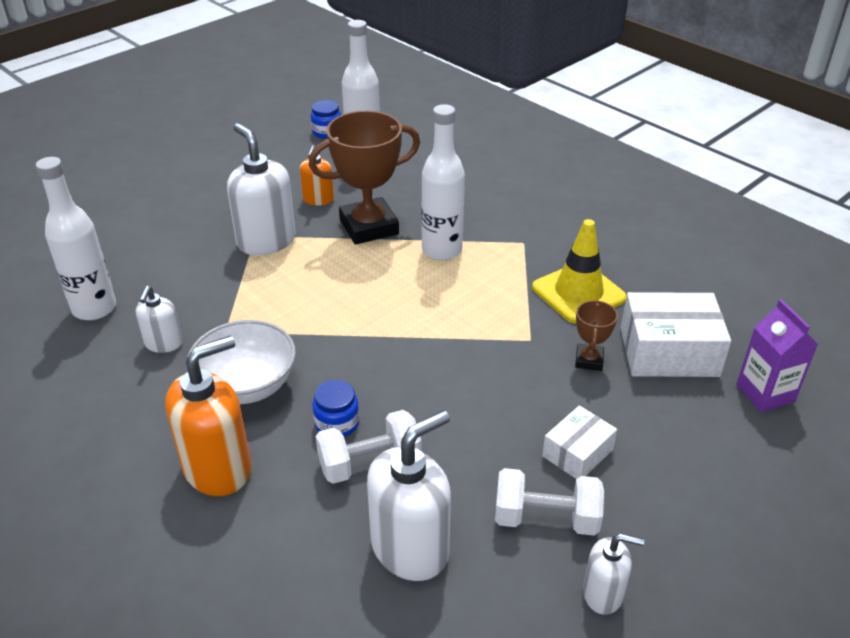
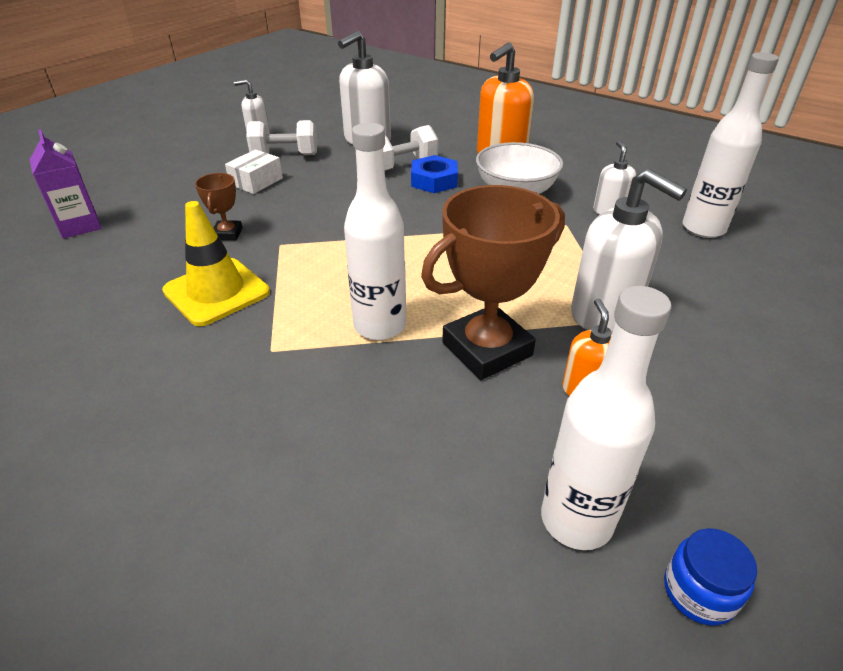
camera: 170 degrees right, 0 degrees up
(337, 423) = (434, 180): blue jar -> blue nut
(668, 352) = (147, 247): white box -> none

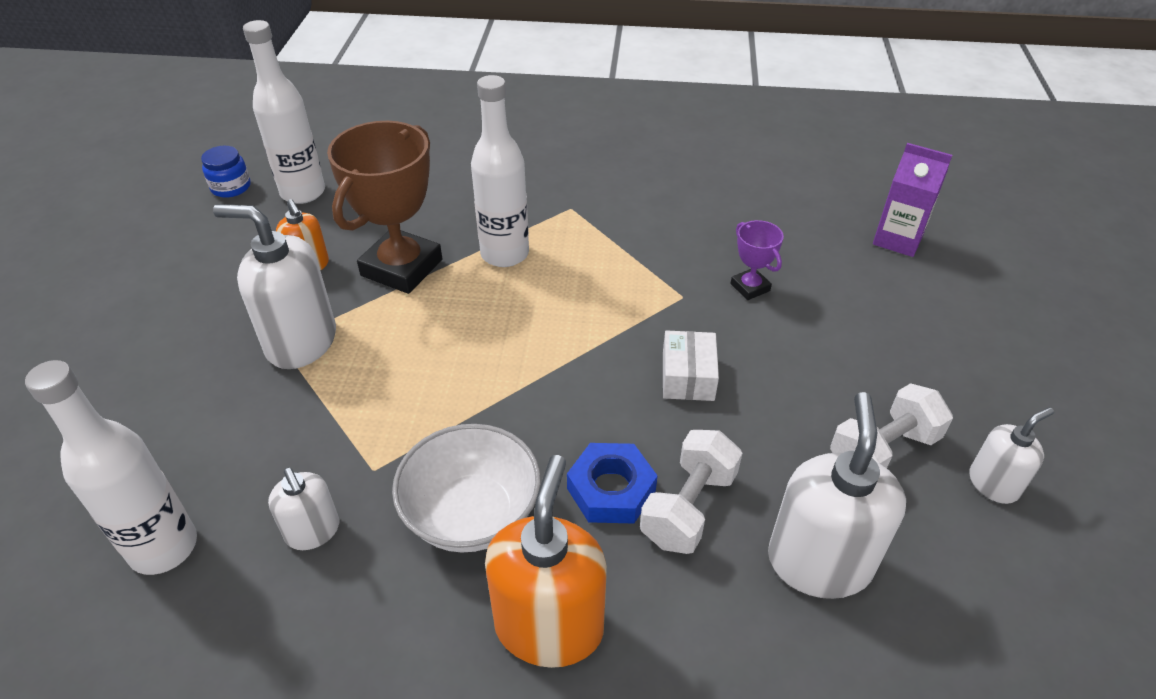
camera: 150 degrees right, 5 degrees up
(216, 292) = (671, 231): yellow traffic cone -> none
(227, 234) = (750, 287): brown trophy -> purple trophy
(256, 181) = (836, 375): white box -> white box (687, 376)

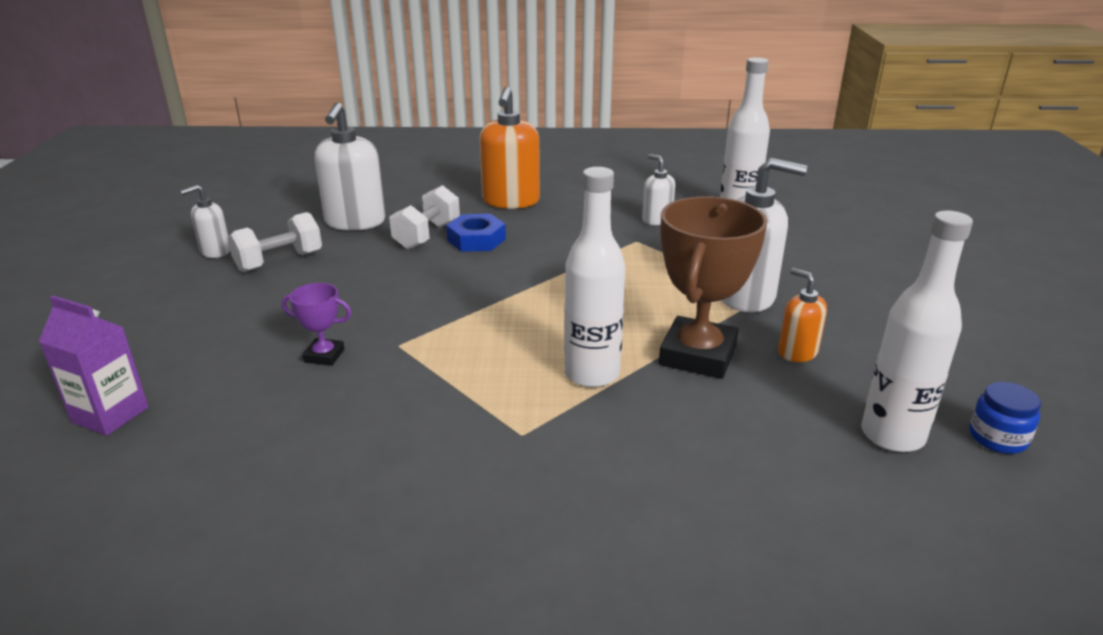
camera: 175 degrees right, 15 degrees down
(472, 514) = (564, 228): white bowl -> none
(687, 376) = (410, 291): white box -> none
(750, 287) = (324, 356): purple trophy -> purple trophy turned 45 degrees counterclockwise

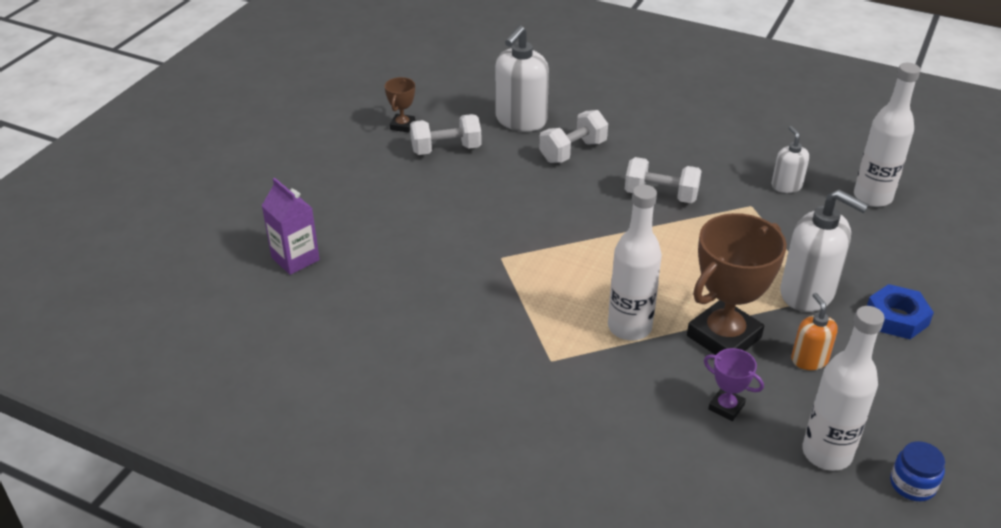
camera: 25 degrees right, 10 degrees up
(215, 251) = (402, 126): white soap dispenser -> brown trophy
(324, 356) = (445, 251): purple trophy -> purple trophy (726, 407)
(476, 239) = (611, 167): blue nut -> blue nut (897, 317)
(511, 201) = (665, 129): orange soap dispenser -> none
(543, 251) = (661, 195): none -> white dumbbell

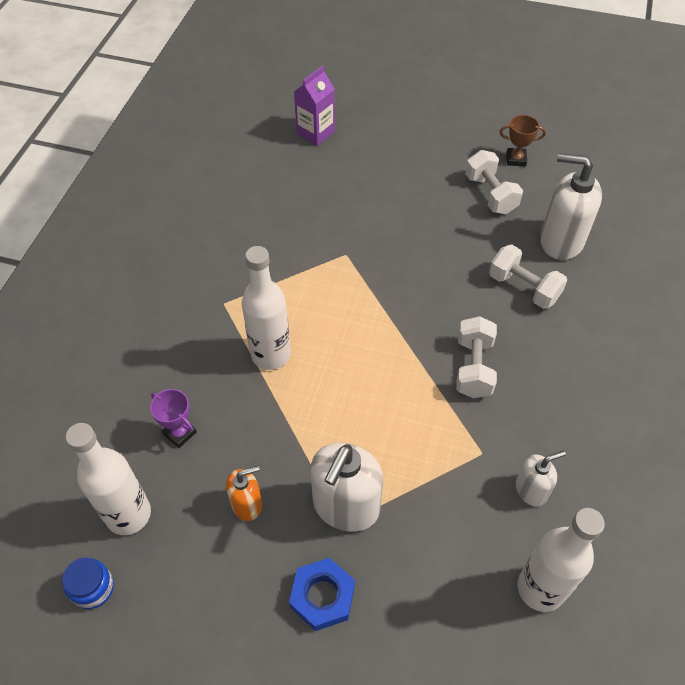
camera: 80 degrees right, 15 degrees up
(724, 337) = (269, 429): brown trophy -> none
(726, 407) = (180, 433): purple trophy -> purple trophy turned 75 degrees counterclockwise

